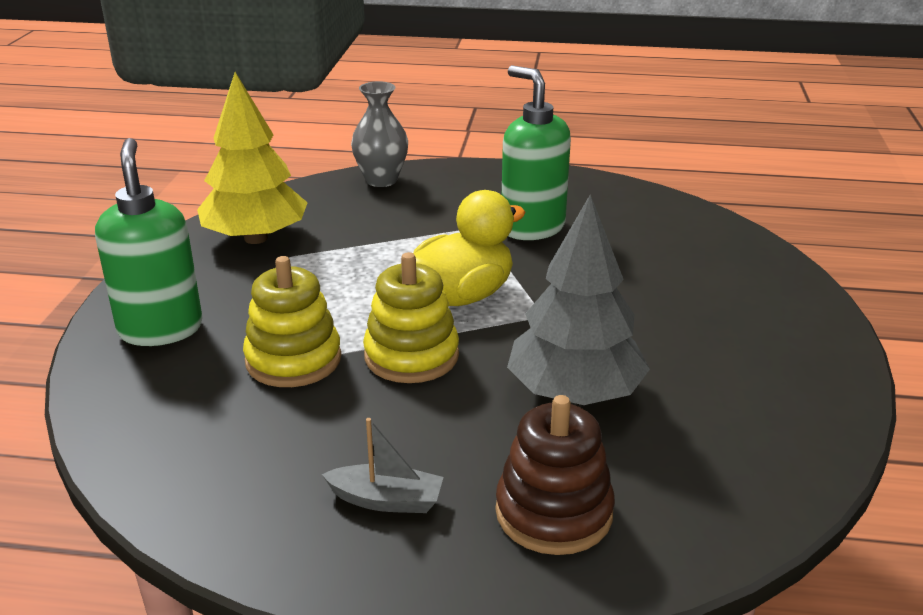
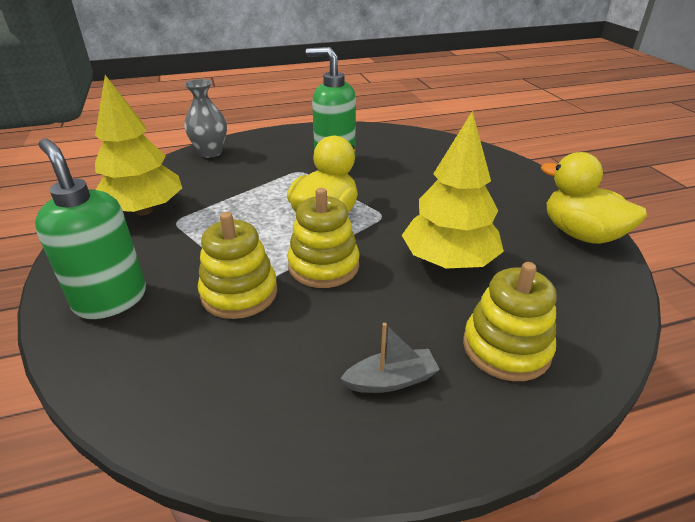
camera: 25 degrees left, 5 degrees up
(553, 513) = (506, 348): brown stacking toy -> yellow stacking toy
(575, 394) = (449, 261): grey tree -> yellow tree
(807, 411) = (581, 234): none -> yellow duck

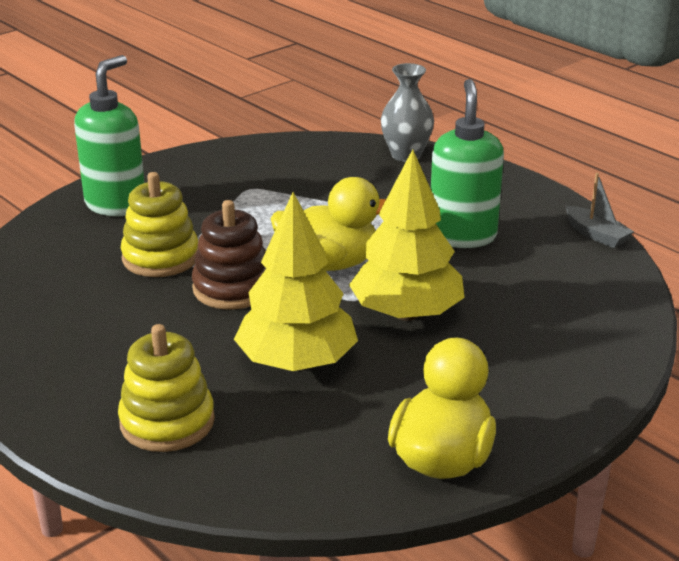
camera: 65 degrees right, 5 degrees down
(144, 210) = (255, 166): yellow tree -> yellow tree (406, 313)
(323, 266) = (232, 288): yellow stacking toy -> brown stacking toy
(391, 380) = (90, 364): grey boat -> grey boat (596, 235)

